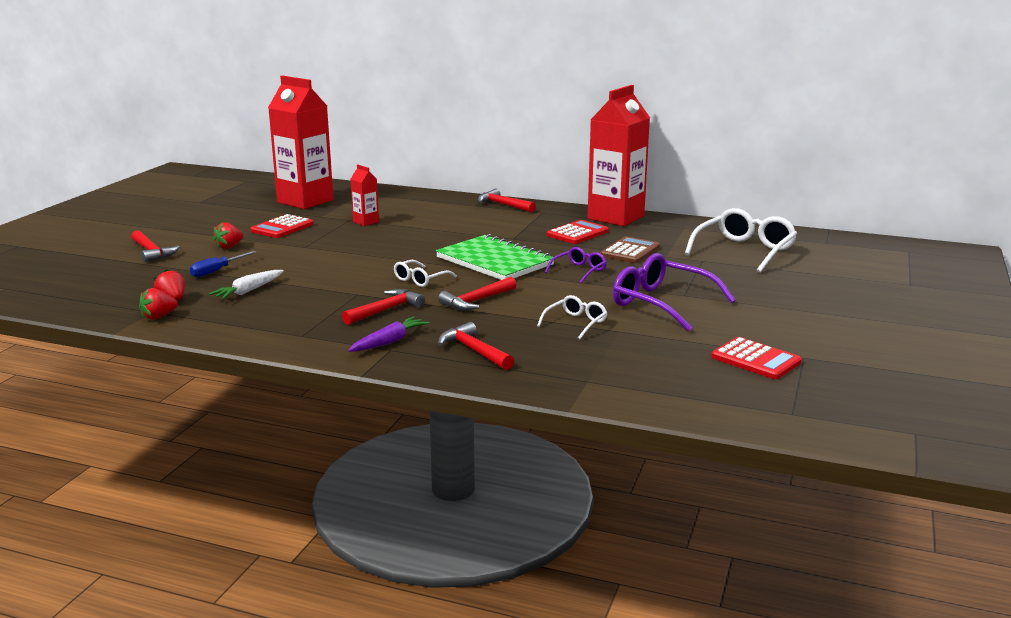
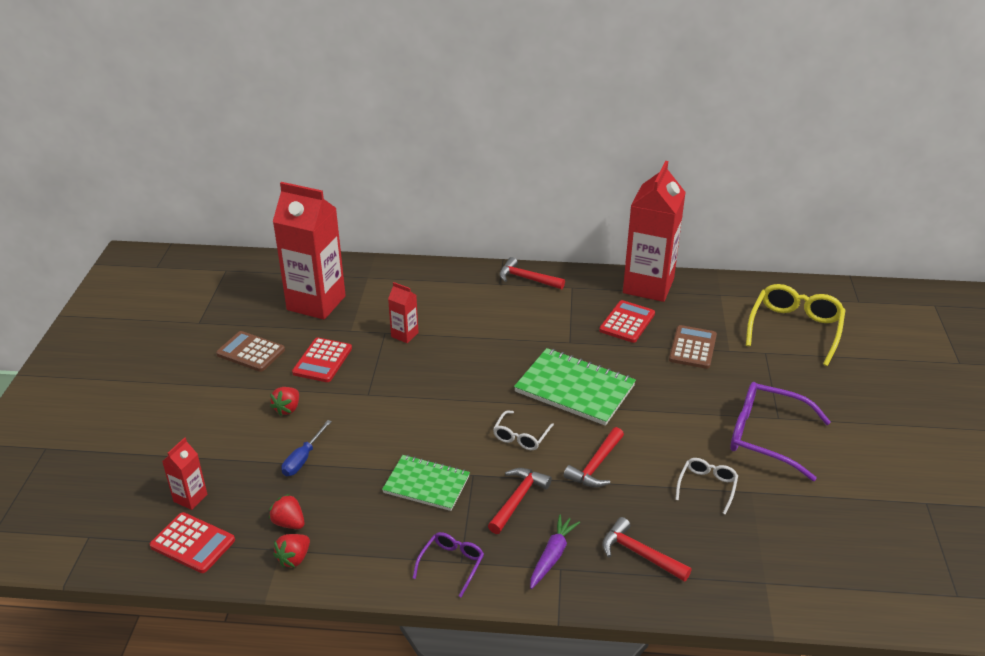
camera: 15 degrees left, 15 degrees up
(105, 279) = (190, 498): none -> red carton
(152, 252) = (208, 434): red hammer -> none
(226, 218) = (251, 352): none -> brown calculator
(248, 291) = (359, 491): white carrot -> none
(310, 294) = (426, 484): none -> green notebook
(579, 271) = (663, 392): purple glasses -> purple glasses (452, 564)
(744, 251) = (795, 329): white glasses -> yellow glasses
(756, 359) = (890, 516): red calculator -> red calculator (193, 543)

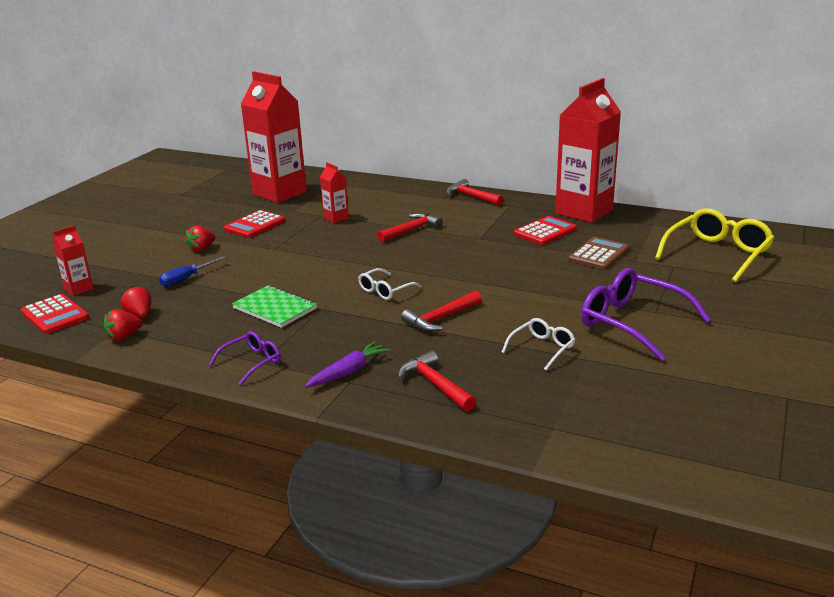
camera: 20 degrees right, 10 degrees down
(251, 352) = (203, 214): brown calculator -> none
(518, 499) = (348, 330): red hammer -> red hammer (411, 230)
(574, 389) = (460, 267): green notebook -> none

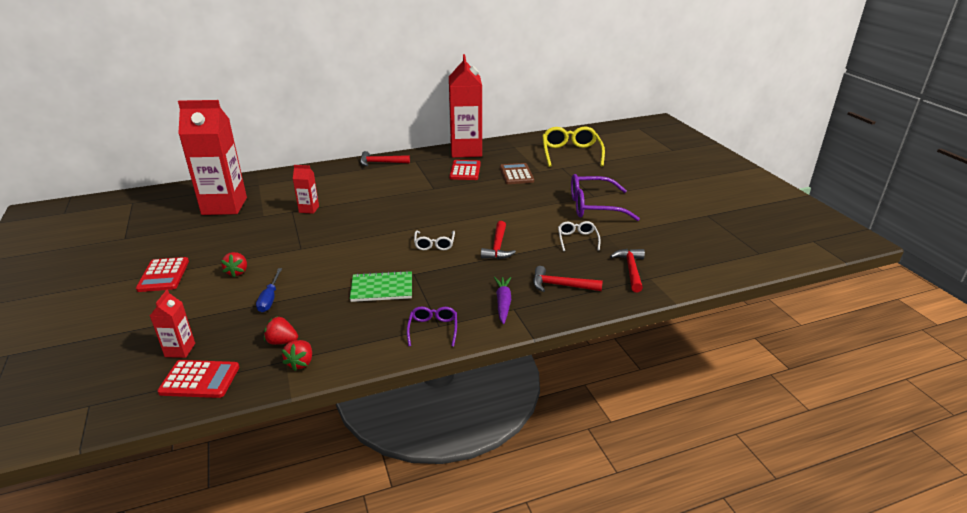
camera: 45 degrees left, 5 degrees up
(255, 225) = (250, 237): red calculator -> red calculator (163, 275)
(411, 230) = (380, 199): red hammer -> red hammer (631, 270)

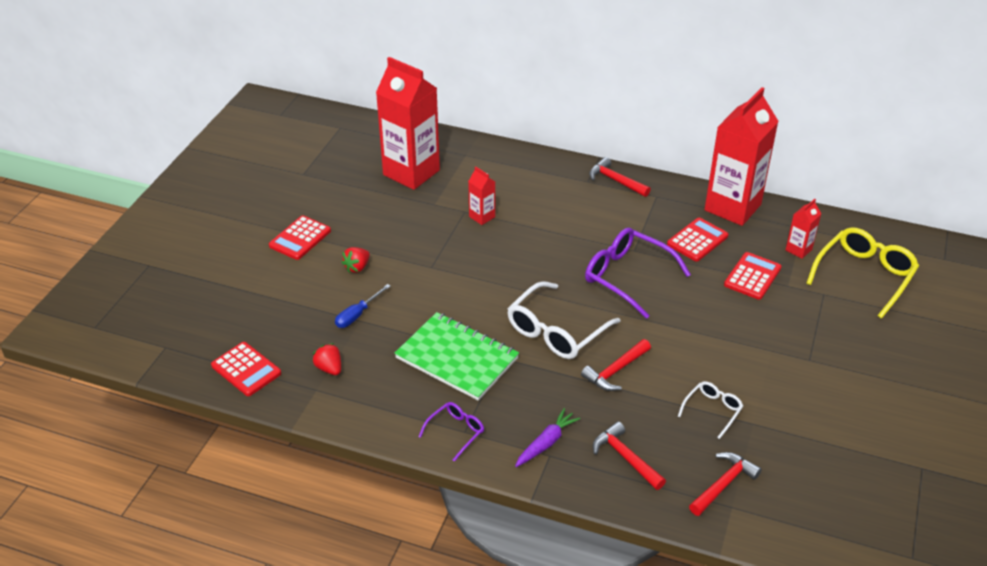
camera: 40 degrees right, 10 degrees up
(180, 350) = (254, 331): red carton -> red carton (798, 250)
(300, 363) = (325, 399): red strawberry -> none
(382, 288) = (457, 358): green notebook -> green notebook, size x1.52
(434, 244) = (556, 331): white glasses -> white glasses, size x1.90
(516, 174) = (752, 276): brown calculator -> red calculator
(593, 206) = (789, 375): purple glasses -> purple glasses (627, 277)

